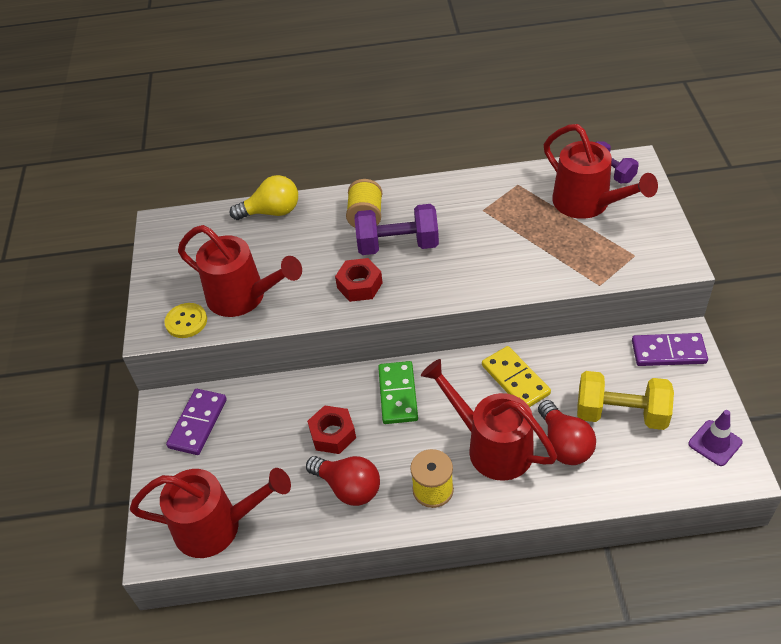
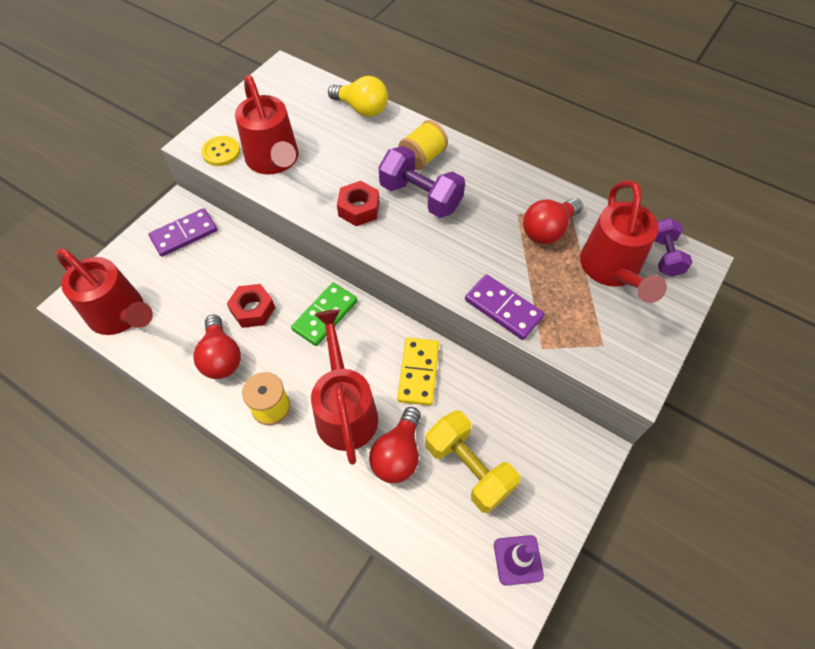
camera: 35 degrees right, 10 degrees up
(516, 207) = (548, 230): none -> red light bulb
(668, 352) = (565, 449): purple domino -> purple domino (503, 308)

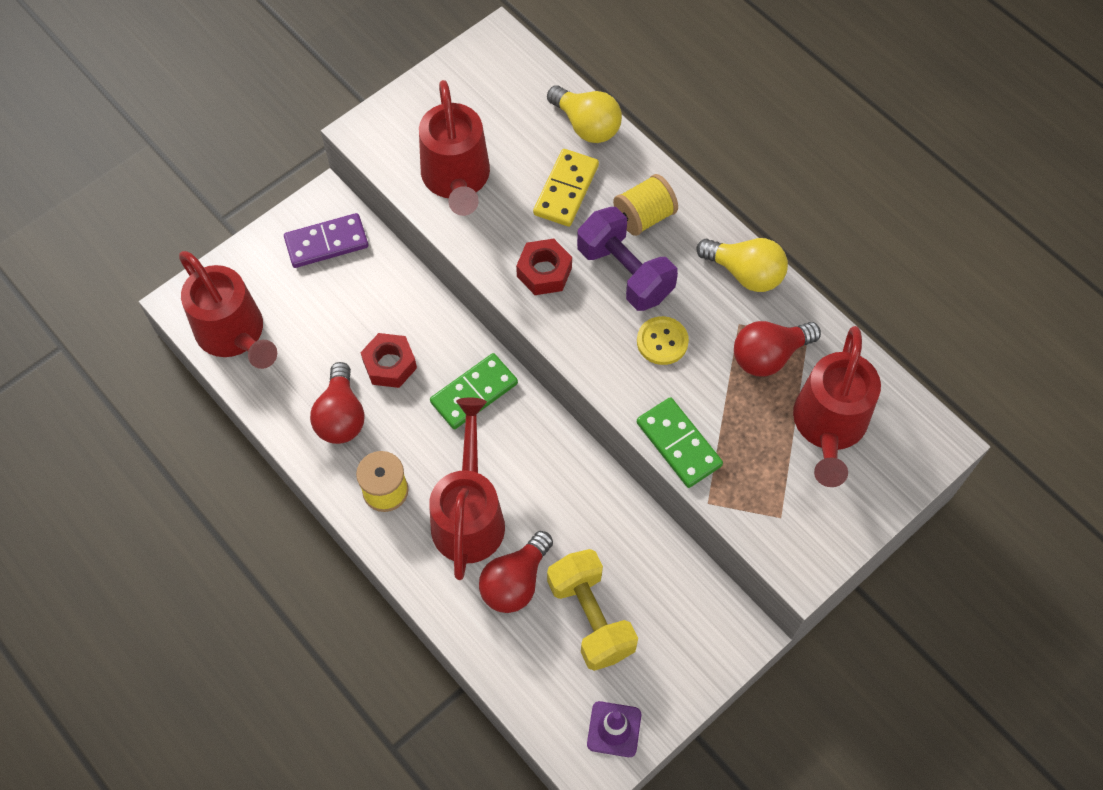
camera: 15 degrees right, 5 degrees up
(221, 152) = (394, 152): yellow button -> yellow button (662, 341)
(418, 372) = (566, 492): yellow domino -> yellow domino (566, 190)
(503, 308) = (679, 444): purple domino -> green domino
(509, 179) = (745, 273): none -> yellow light bulb
(664, 256) = (902, 424): purple dumbbell -> none

